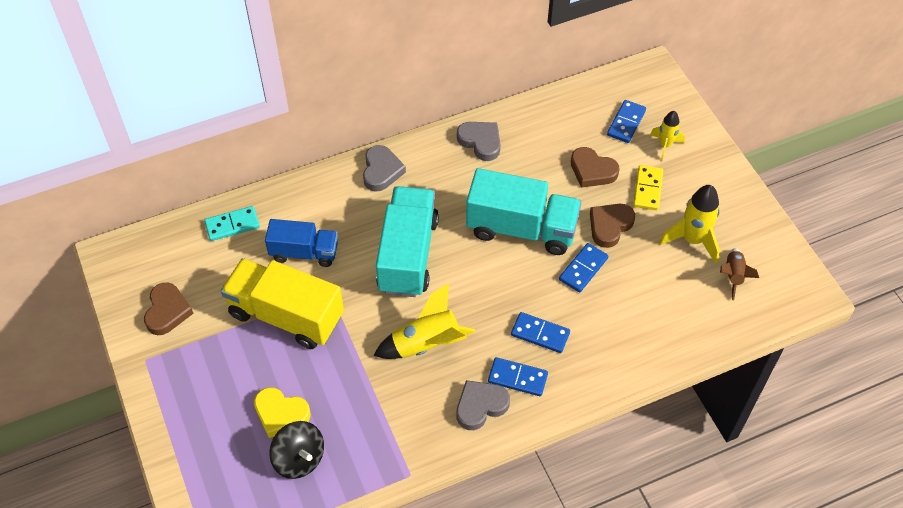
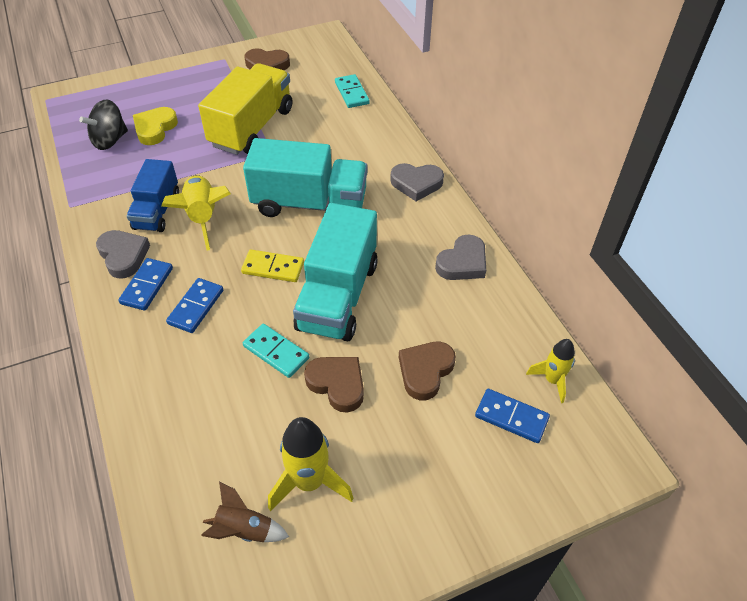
camera: 90 degrees right, 5 degrees down
(304, 252) = (318, 135): blue truck -> blue truck (157, 211)
(583, 269) = (276, 352): blue domino -> turquoise domino
(648, 189) = (396, 434): yellow domino -> yellow domino (273, 268)
(665, 145) = (475, 464): yellow rocket -> yellow rocket (552, 380)

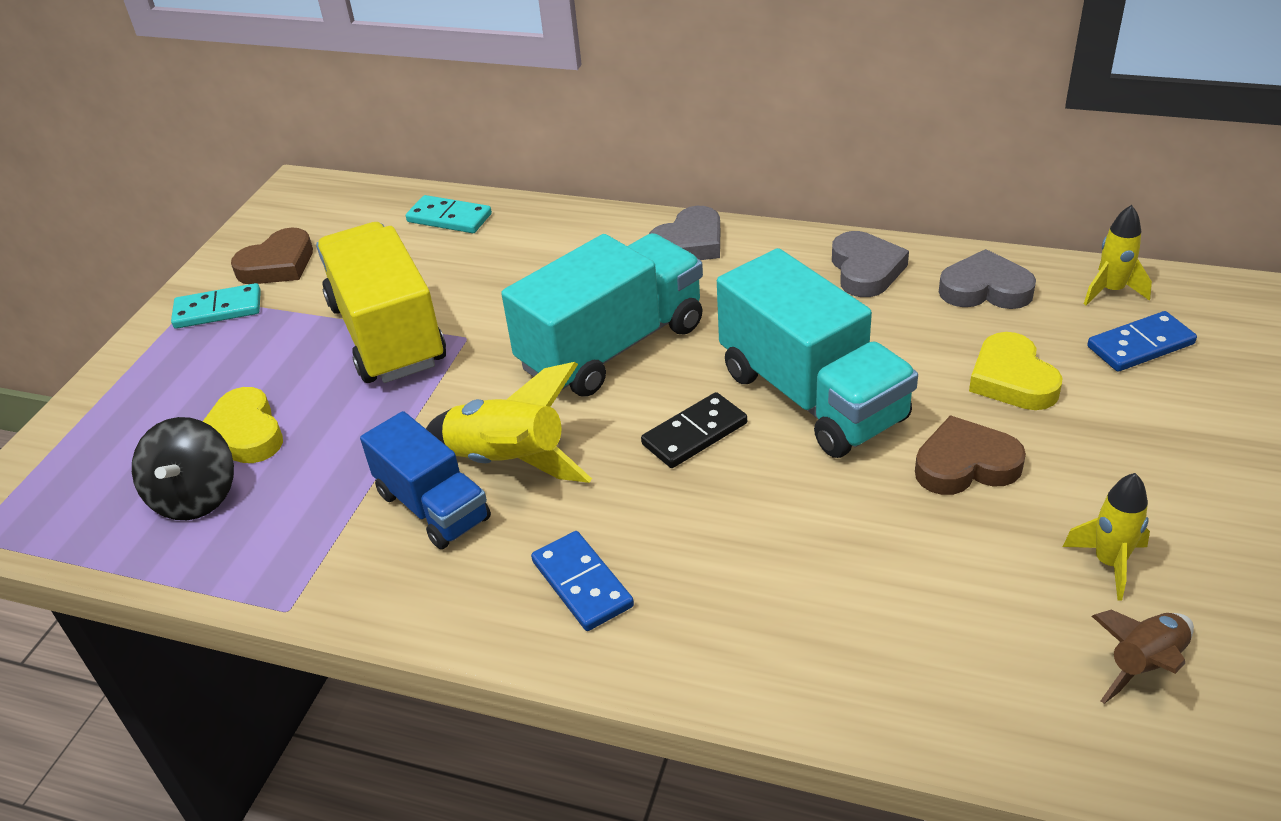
camera: 45 degrees left, 10 degrees down
(123, 256) = (485, 586): grey heart -> grey heart (985, 289)
(196, 307) = (686, 545): blue domino -> none
(273, 268) = (694, 434): yellow domino -> black domino
(276, 352) = (855, 498): turquoise domino -> turquoise domino (218, 310)
(309, 482) = (1109, 563): yellow rocket -> yellow rocket, size x0.62
(425, 371) = (1012, 379): brown heart -> yellow heart

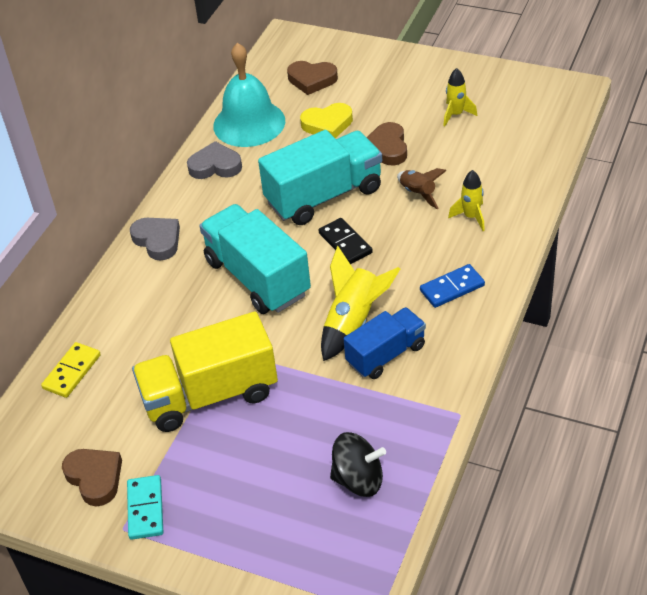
camera: 85 degrees left, 5 degrees up
(244, 434) = (300, 463): yellow heart -> none
(449, 218) = (72, 372): turquoise domino -> yellow domino
(985, 289) = (249, 123): grey heart -> turquoise bell
(1111, 291) = (265, 81): yellow rocket -> yellow rocket (471, 217)
(1140, 345) = (312, 80): blue domino -> brown heart
(1144, 665) = (512, 115): brown rocket -> brown rocket (418, 194)

